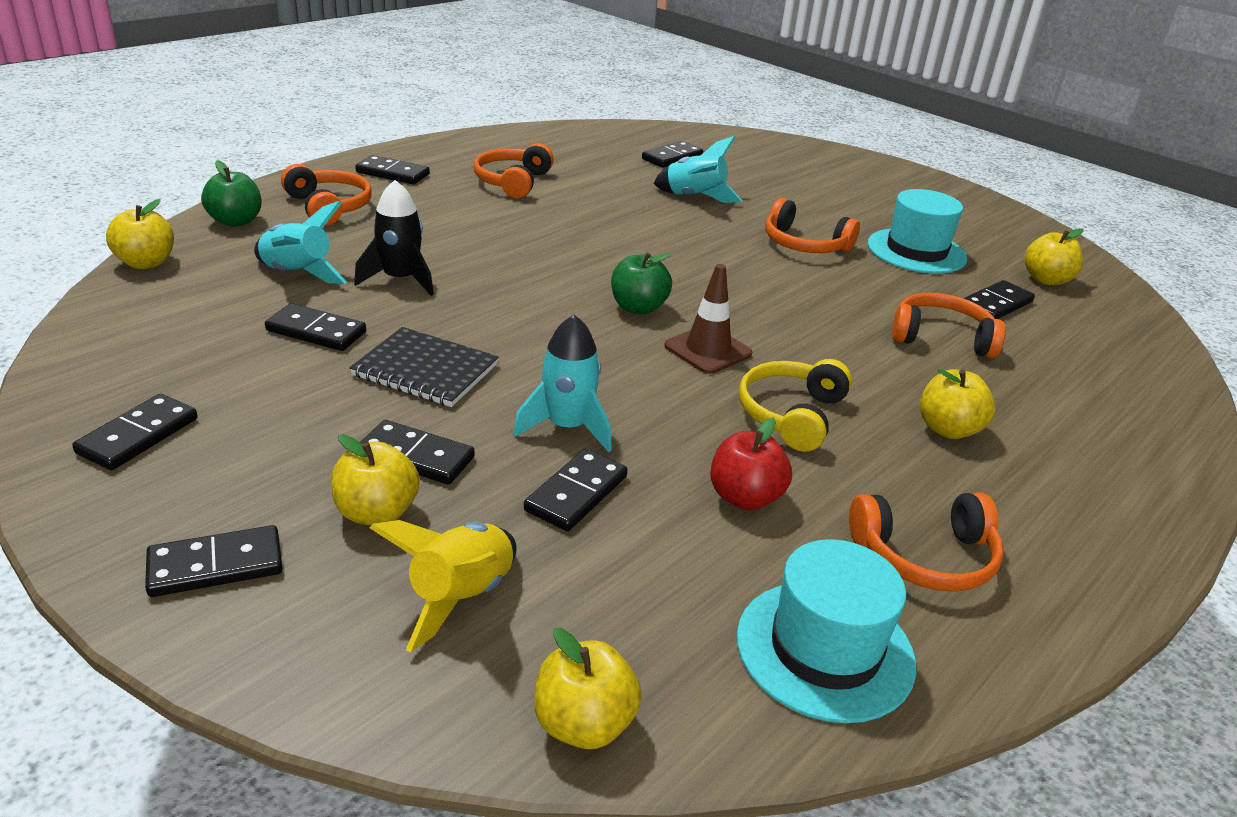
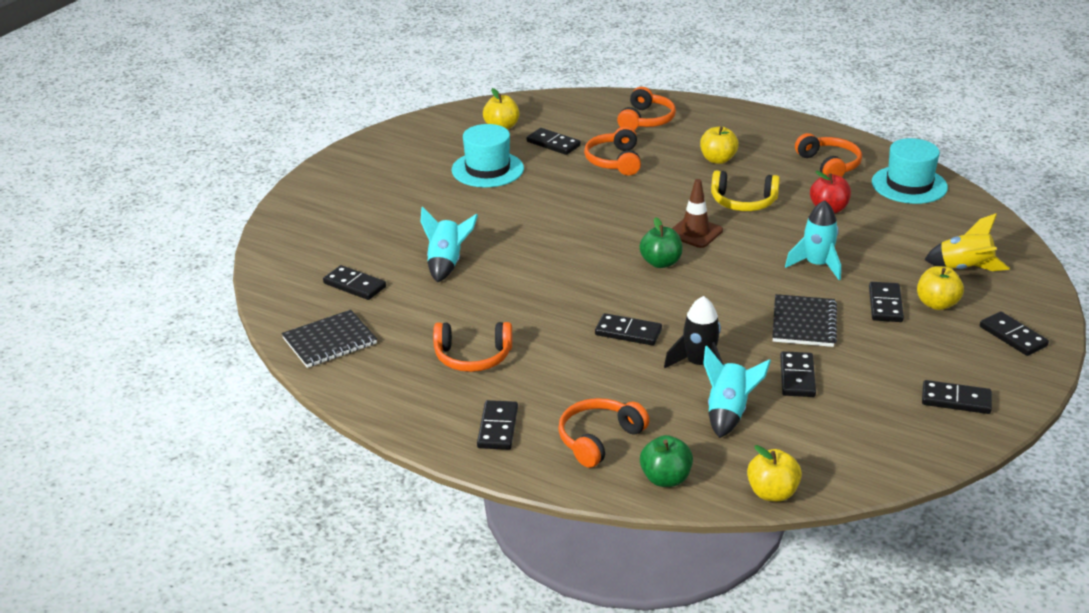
camera: 100 degrees left, 0 degrees up
(576, 493) = (869, 253): black domino -> black domino (628, 332)
(582, 138) = (329, 341): none -> black notebook
(583, 724) = (997, 229): yellow apple -> none
(804, 244) = (508, 211): orange headphones -> orange headphones (646, 120)

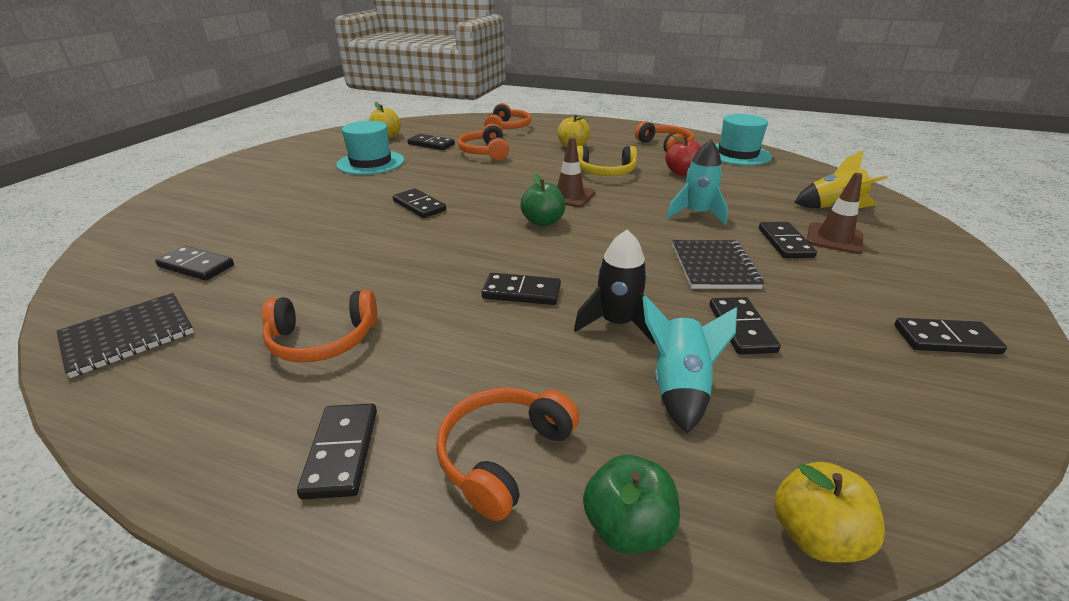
camera: 10 degrees left, 0 degrees up
(446, 263) = (313, 237): turquoise rocket -> none
(937, 304) = (834, 238): yellow apple -> brown traffic cone
(1013, 336) = (935, 262): black domino -> black domino (419, 206)

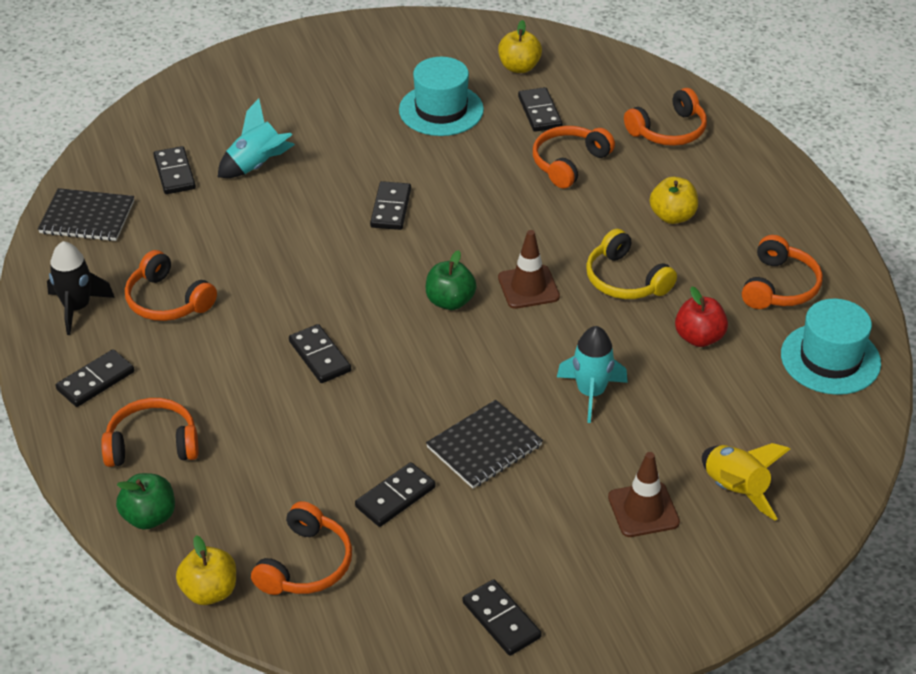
camera: 50 degrees right, 10 degrees up
(616, 323) = (331, 427): black rocket -> black rocket (77, 308)
(679, 387) = (286, 491): turquoise rocket -> turquoise rocket (257, 166)
(785, 243) = (591, 477): black domino -> none
(806, 424) = (306, 564): none -> orange headphones

